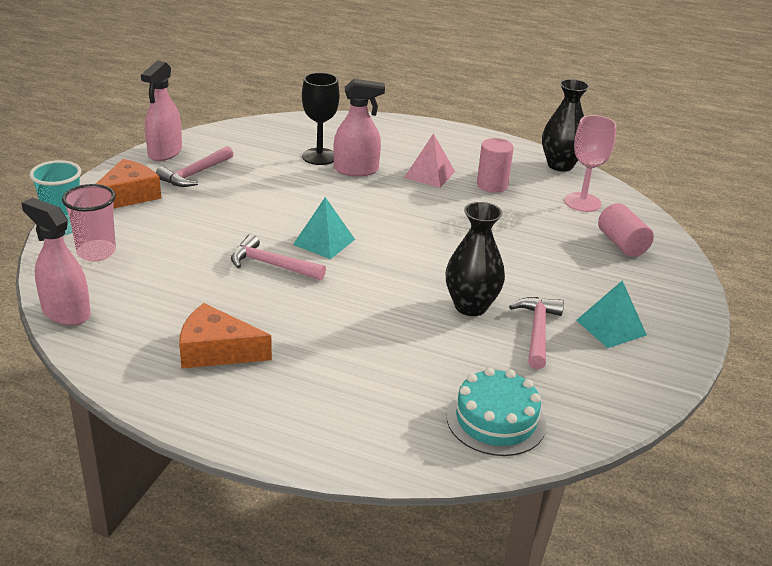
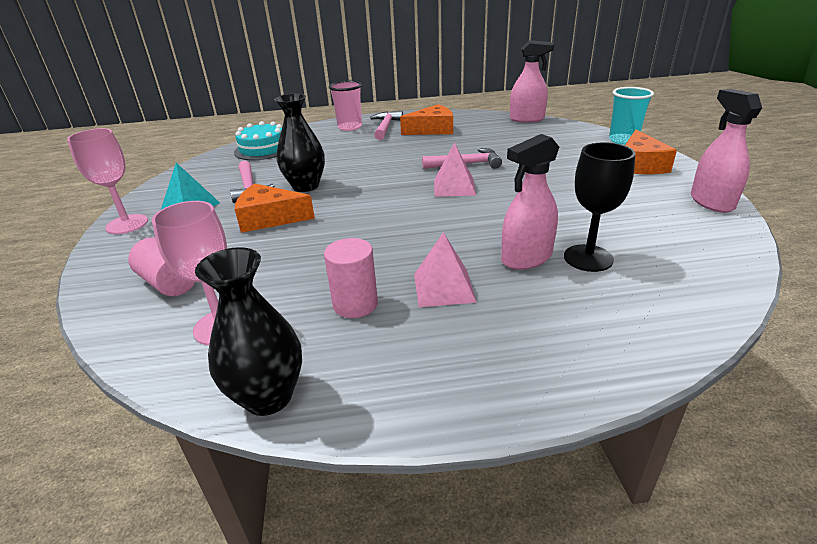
camera: 155 degrees right, 0 degrees up
(96, 252) = (574, 138): pink cup -> pink cup (350, 127)
(195, 174) = (642, 195): pink hammer -> pink hammer (386, 127)
(324, 242) = (454, 187): turquoise pyramid -> pink pyramid
(527, 276) = (269, 218): none -> orange cheese
(680, 327) = (127, 224): none -> pink goblet

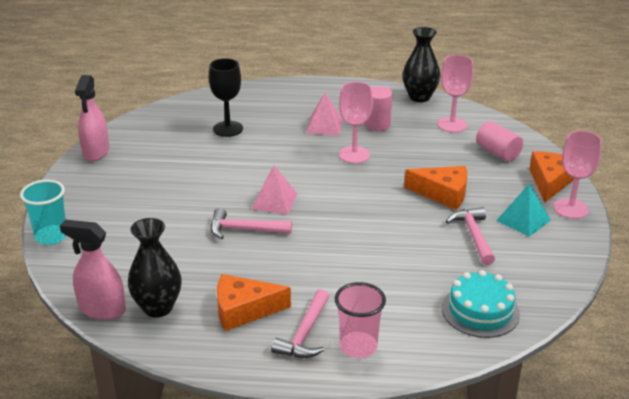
camera: 170 degrees left, 0 degrees up
(305, 186) = (415, 228): black vase -> black vase (158, 307)
(382, 247) = (354, 155): none -> pink goblet
(526, 258) = (264, 134): pink spray bottle -> none
(639, 165) = (89, 197): orange cheese -> orange cheese (550, 182)

